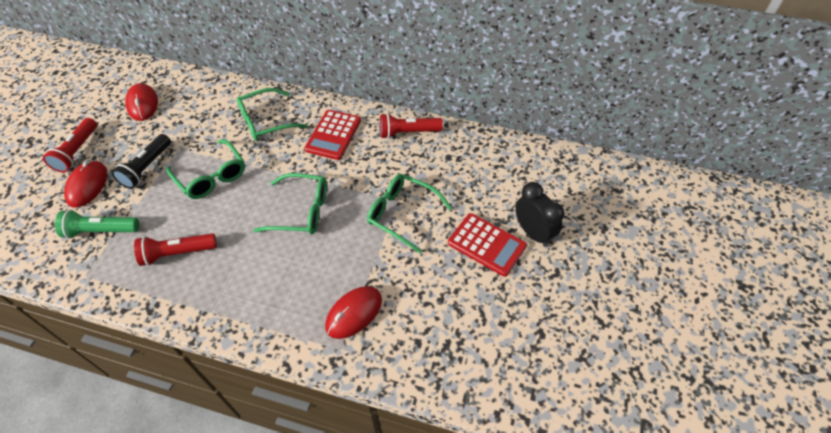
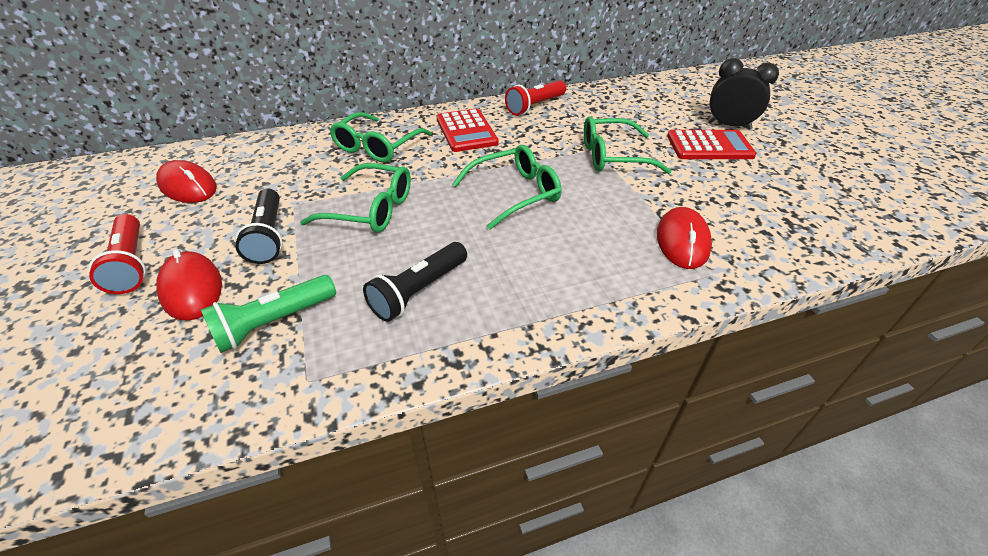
camera: 35 degrees left, 10 degrees down
(177, 253) = (418, 291): red flashlight -> black flashlight

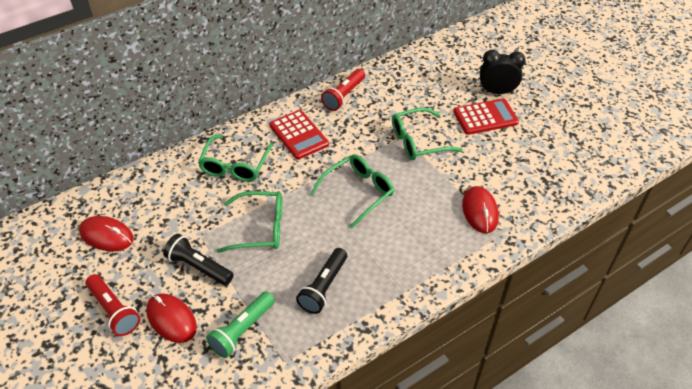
camera: 15 degrees left, 5 degrees up
(268, 236) = (198, 267): black flashlight -> black flashlight turned 150 degrees clockwise

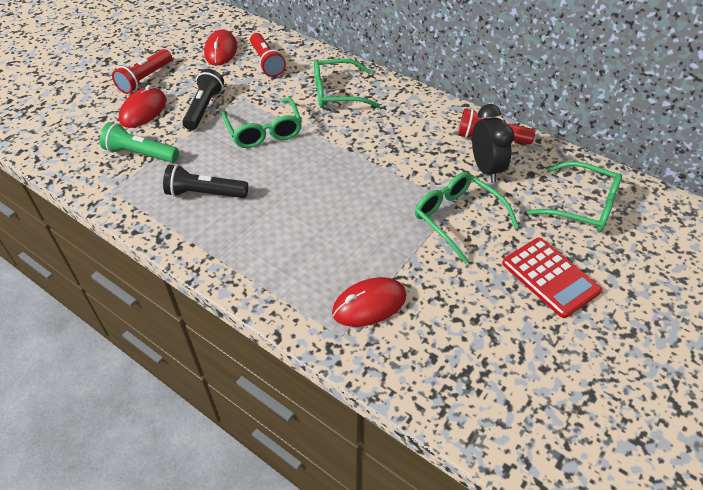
camera: 70 degrees right, 0 degrees up
(154, 203) = (267, 62): none -> red flashlight
(299, 135) = (405, 121): red calculator -> none
(358, 192) = (345, 186): green glasses -> green glasses (582, 206)
(496, 92) = (613, 280): black clock -> black clock (486, 169)

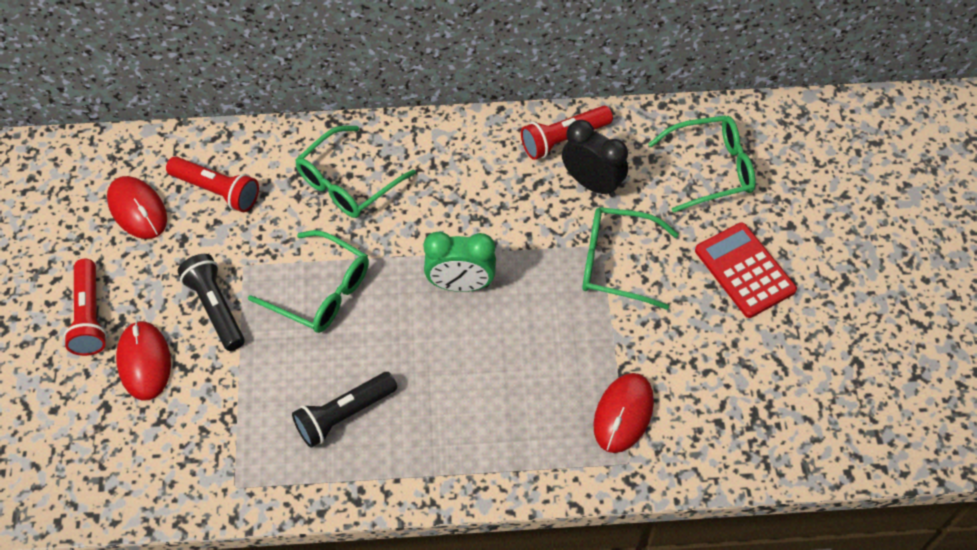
camera: 40 degrees left, 10 degrees up
(140, 154) = (213, 420): green flashlight -> none
(344, 172) = (460, 285): none -> green clock
(550, 277) = (744, 270): red calculator -> red calculator turned 135 degrees counterclockwise

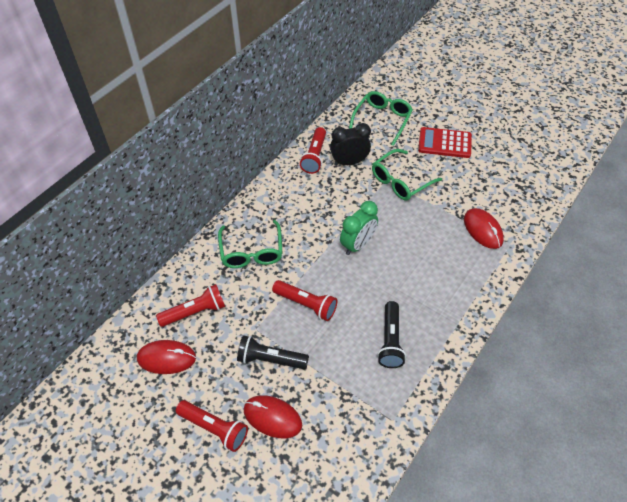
camera: 50 degrees left, 5 degrees down
(320, 291) = (306, 304): green glasses -> red flashlight

